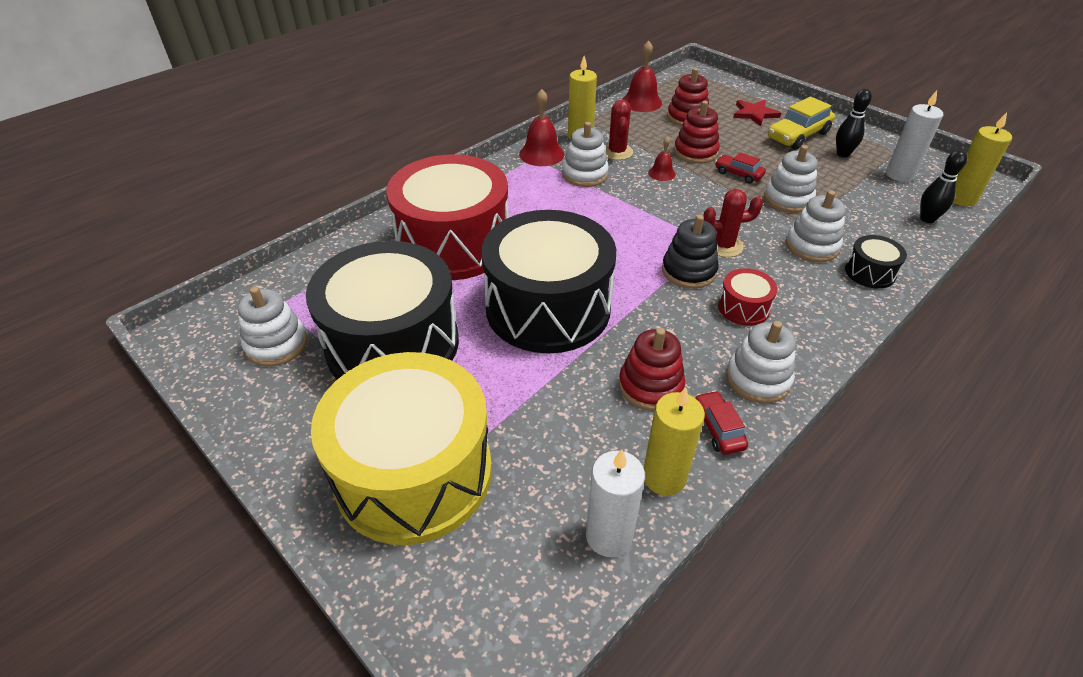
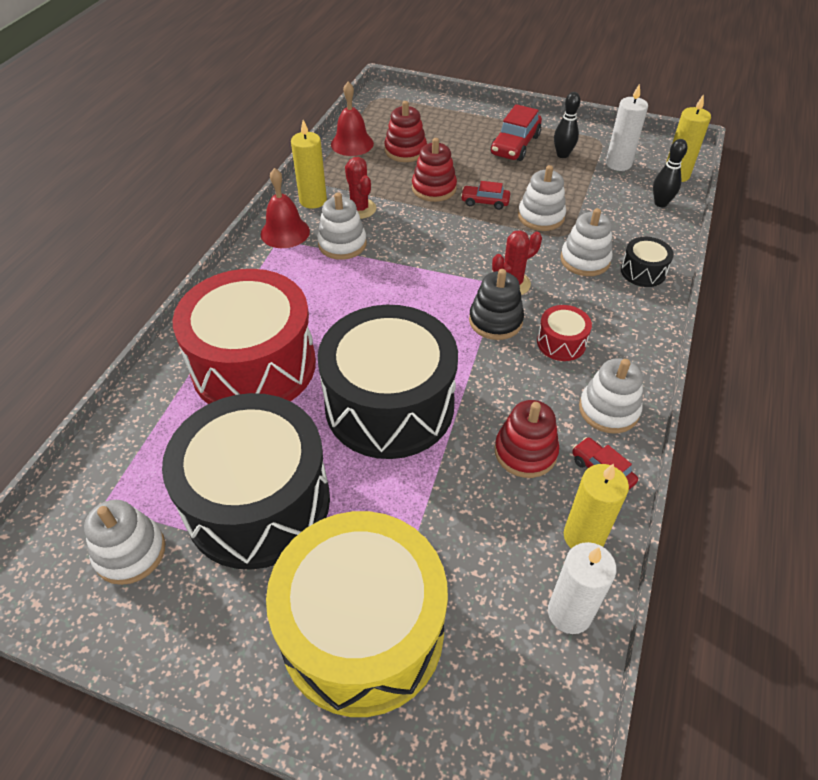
camera: 25 degrees left, 5 degrees up
(661, 173) = (415, 221): red bell -> none
(754, 114) = (465, 130): red star -> none
(798, 136) = (515, 145): yellow car -> red car

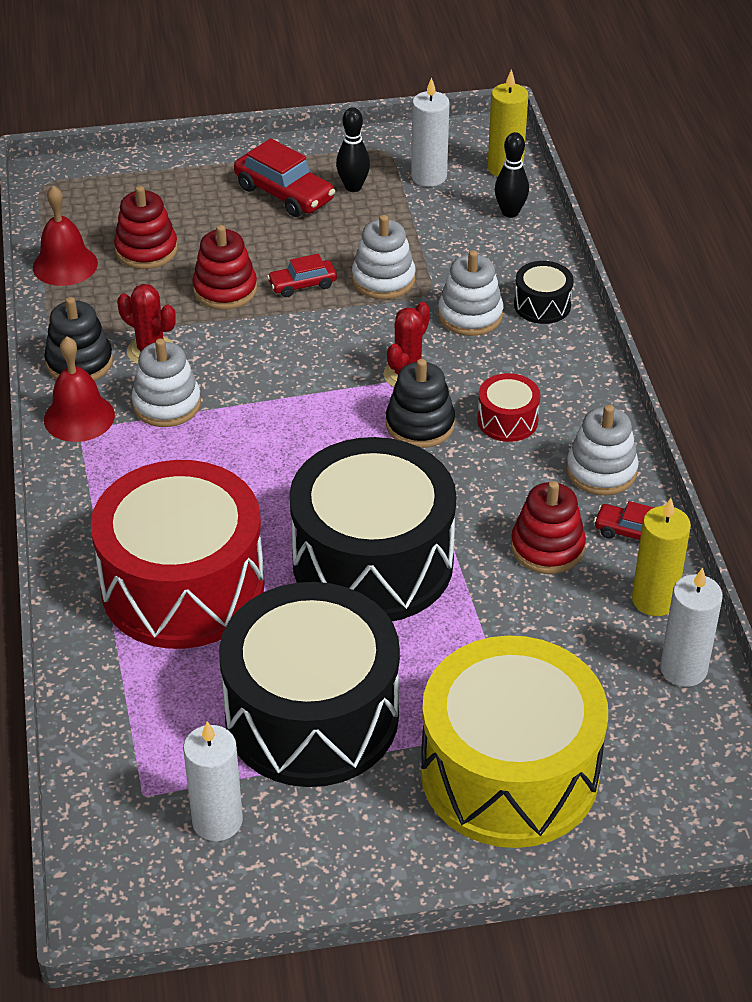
camera: 30 degrees left, 5 degrees down
(130, 552) = (217, 821): white stacking toy -> white candle
(313, 200) = (79, 362): yellow candle -> black stacking toy
(515, 145) = (284, 193): red car -> red car turned 45 degrees counterclockwise

